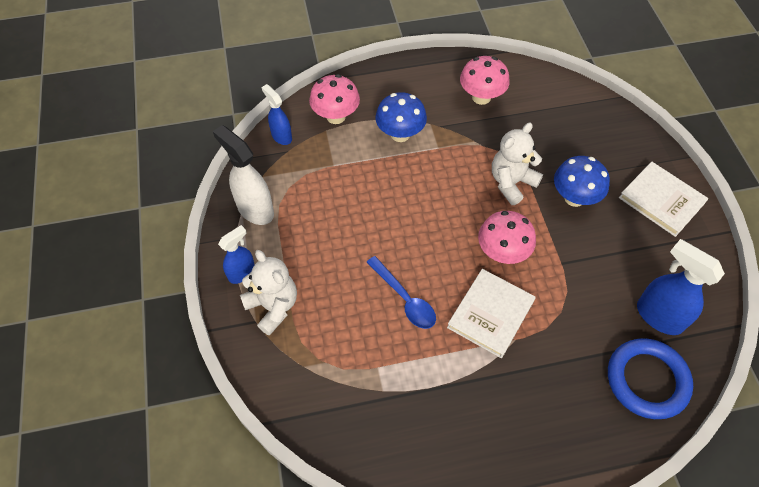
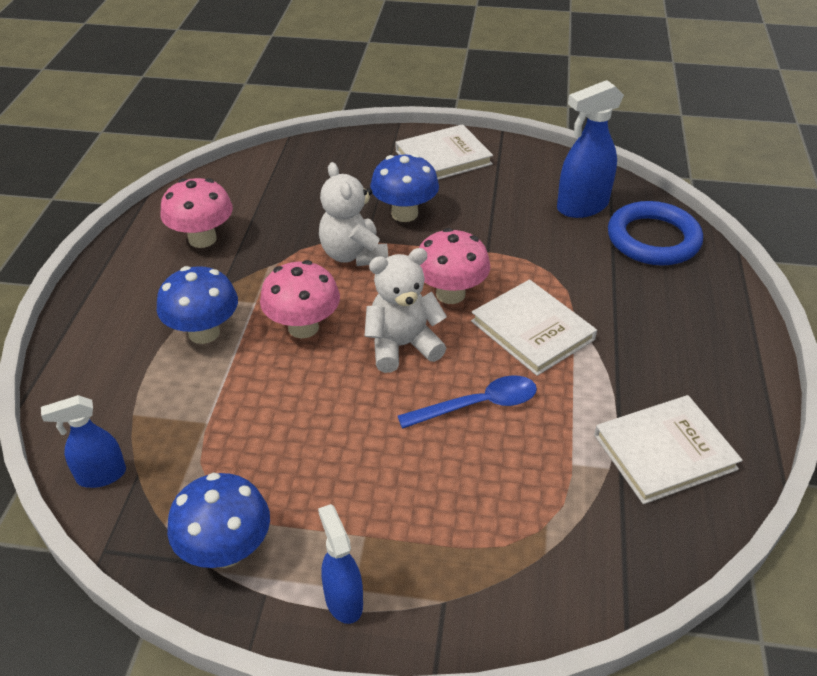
camera: 70 degrees left, 15 degrees down
(255, 209) = (226, 550): white spray bottle -> blue mushroom
(273, 306) = (427, 569): white teddy bear -> white teddy bear (402, 346)
(336, 116) = (115, 395): pink mushroom -> pink mushroom (303, 327)
(410, 424) = (664, 452): none -> white book

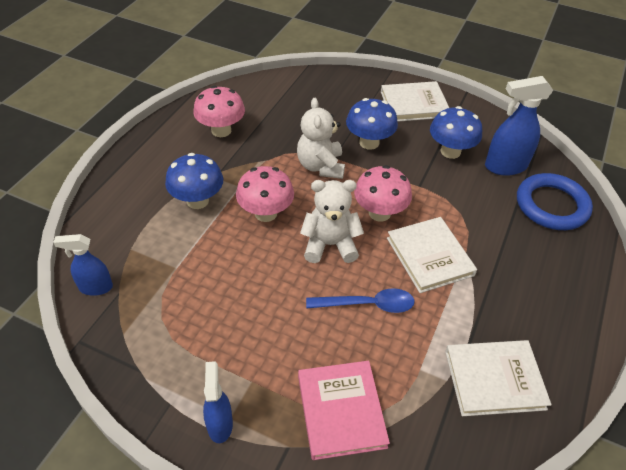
camera: 15 degrees right, 5 degrees up
(226, 550) = (156, 364): blue mushroom -> blue mushroom (450, 151)
(494, 539) = (341, 411): none -> pink book

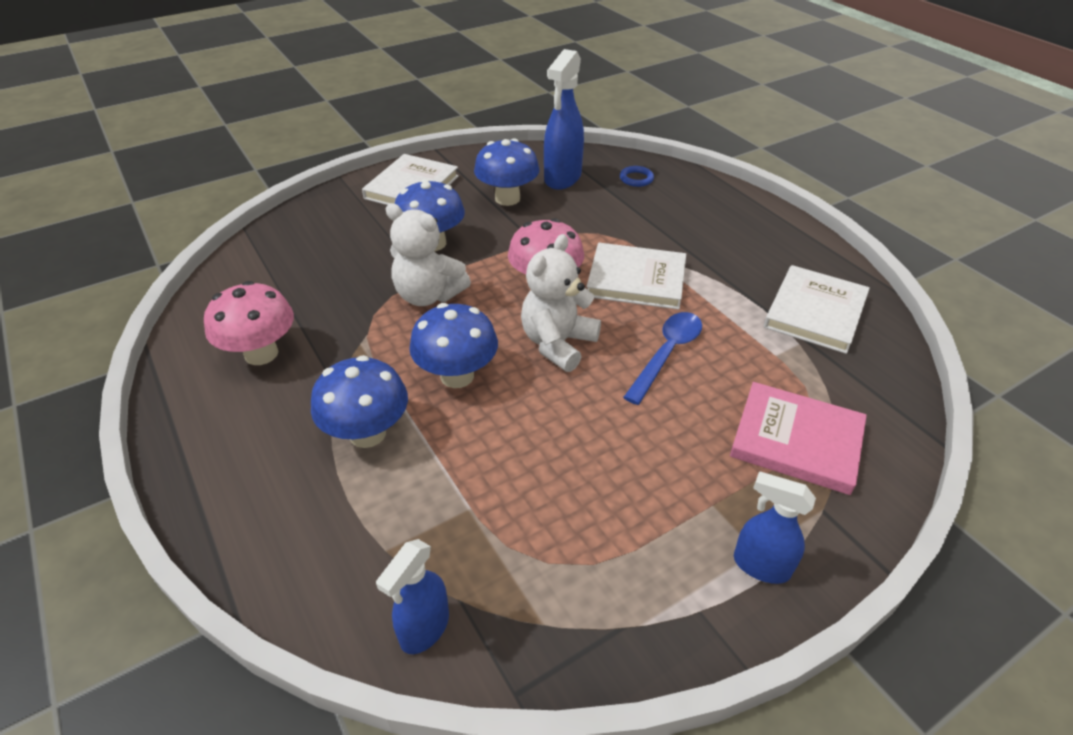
camera: 55 degrees left, 5 degrees down
(266, 213) = (457, 376): pink mushroom -> blue mushroom
(551, 205) = (636, 179): blue ring -> blue ring, size x0.42

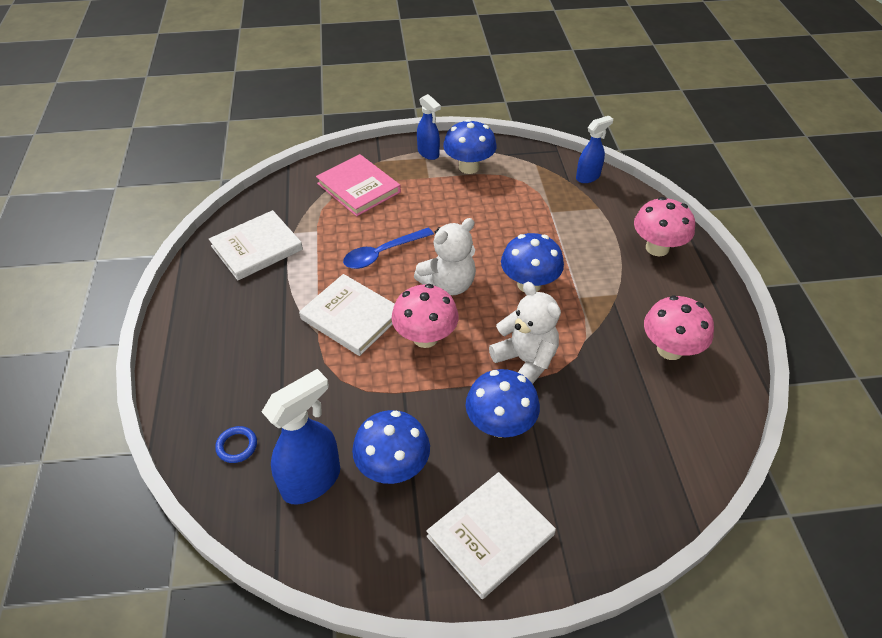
camera: 155 degrees left, 5 degrees up
(274, 498) = (657, 248): none -> pink mushroom
(367, 433) = (598, 266): blue mushroom -> blue mushroom (469, 167)

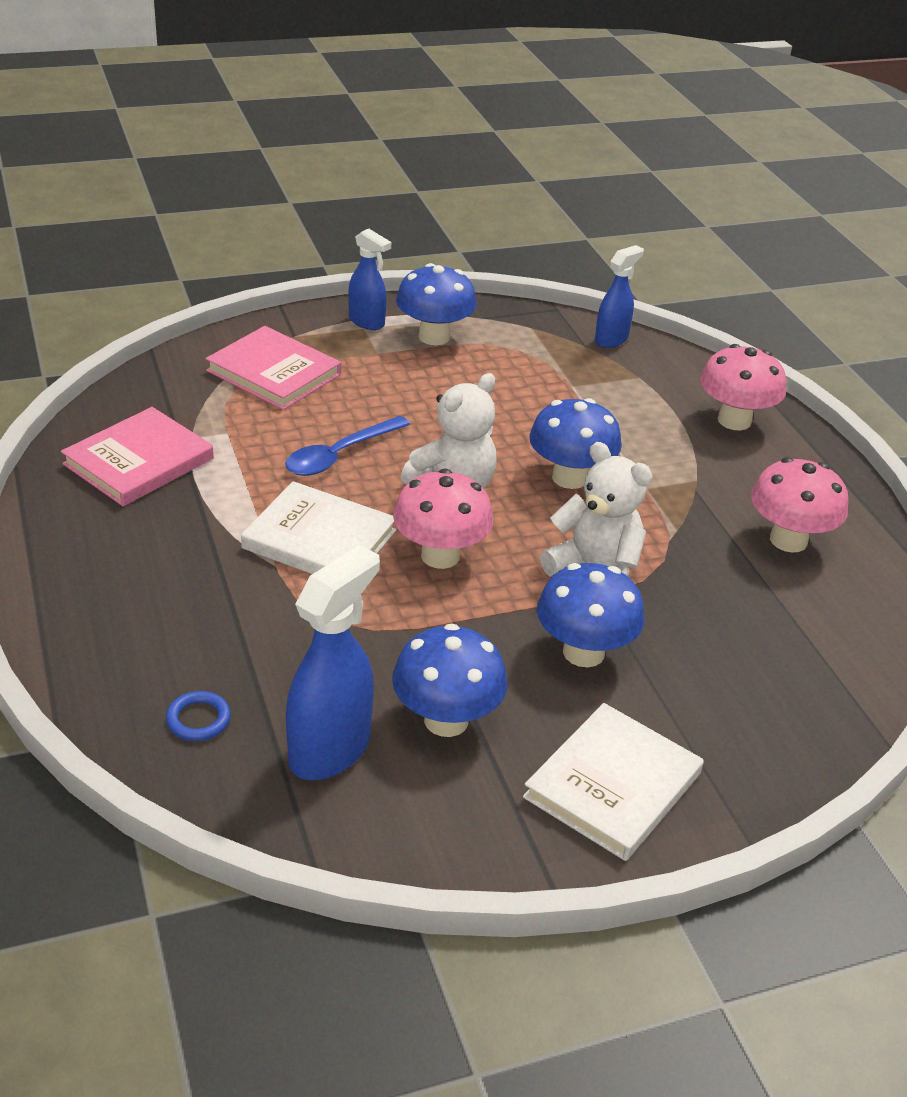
camera: 15 degrees left, 10 degrees down
(257, 248) = (138, 461): white book -> pink book

